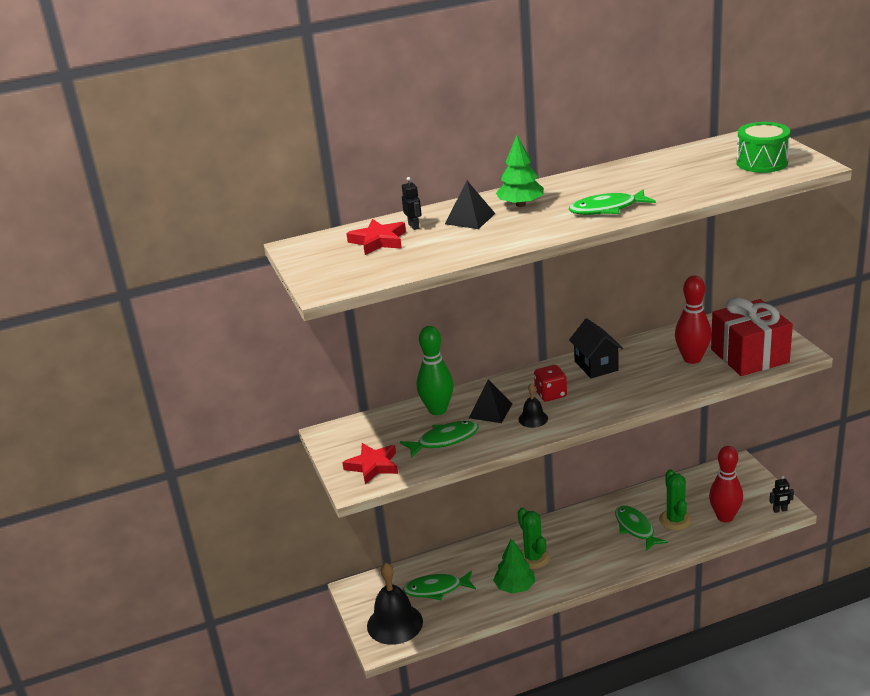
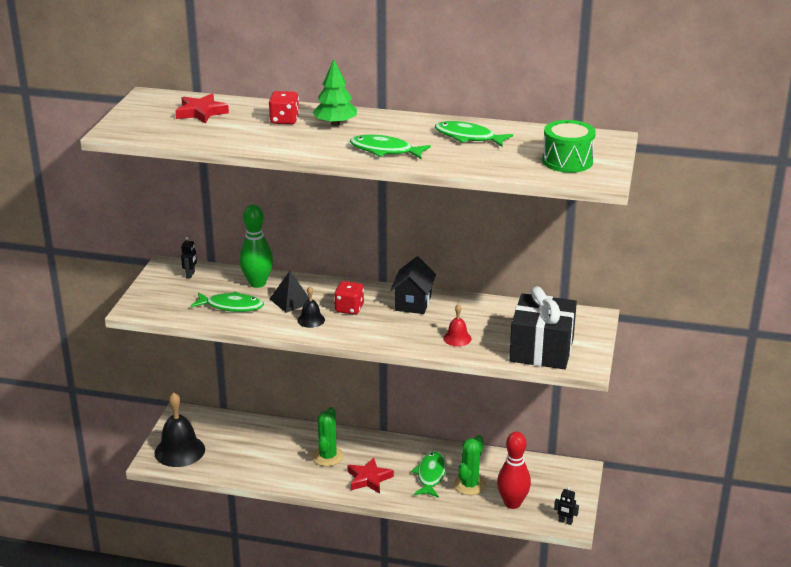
camera: 30 degrees right, 0 degrees up
(373, 466) = (163, 301): red star -> red star (369, 479)
(414, 226) = (240, 111): black robot -> black robot (190, 274)
(436, 589) = (234, 442): green fish -> green fish (468, 137)
(470, 218) = (284, 120): black pyramid -> red dice
(515, 587) = (289, 470): green tree -> none
(674, 377) = (457, 338): none -> red bell
(692, 359) = (493, 331): red bowling pin -> none
(749, 356) = (541, 350): red gift -> black gift

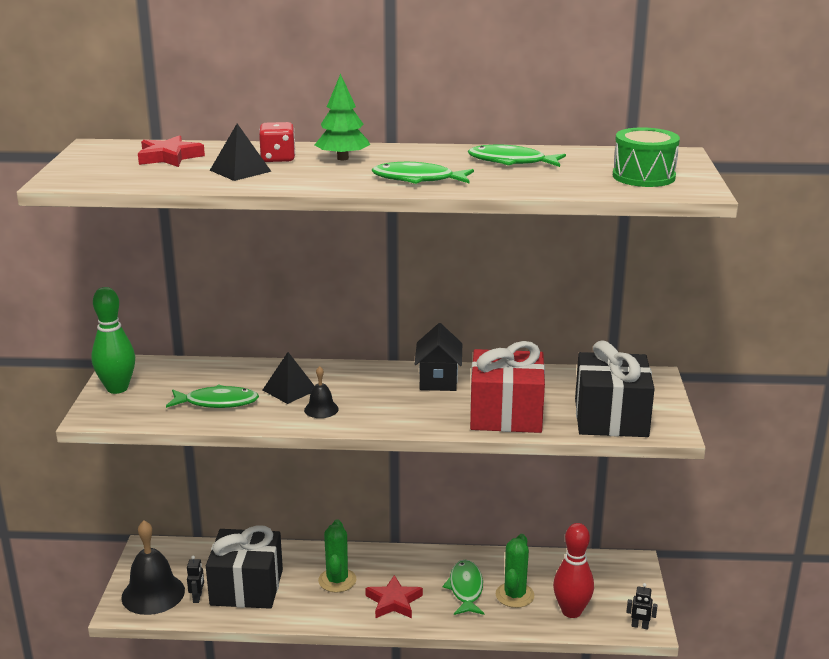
camera: 10 degrees left, 5 degrees down
(190, 274) = (156, 371): black robot -> black robot (197, 597)
(251, 131) = (240, 171): none -> black pyramid
(254, 454) = (246, 587): none -> black gift
(257, 283) = (242, 374): green bowling pin -> green bowling pin (117, 388)
(349, 308) = (364, 392): red dice -> none
(457, 338) = (506, 414): red bell -> red gift

